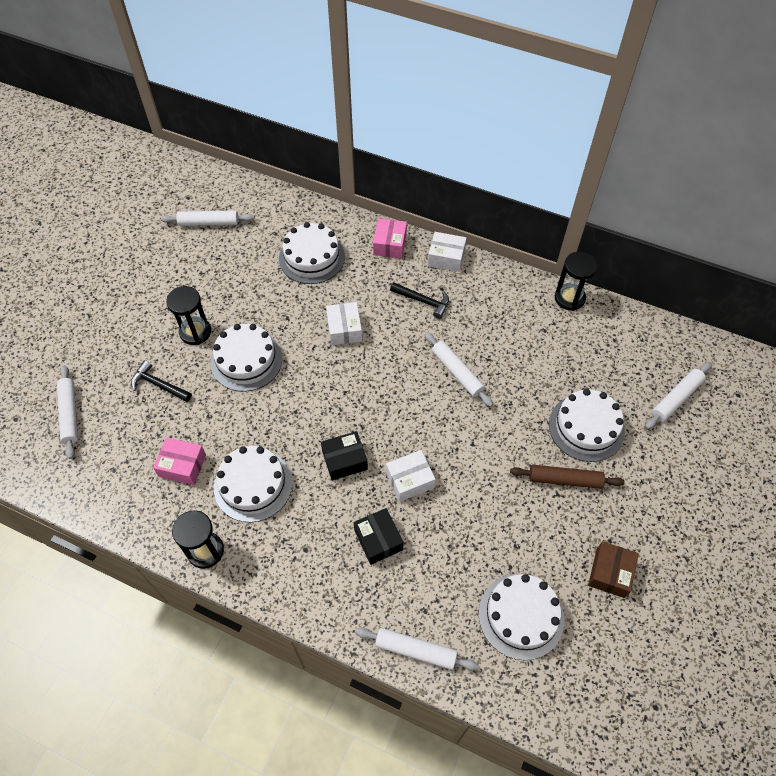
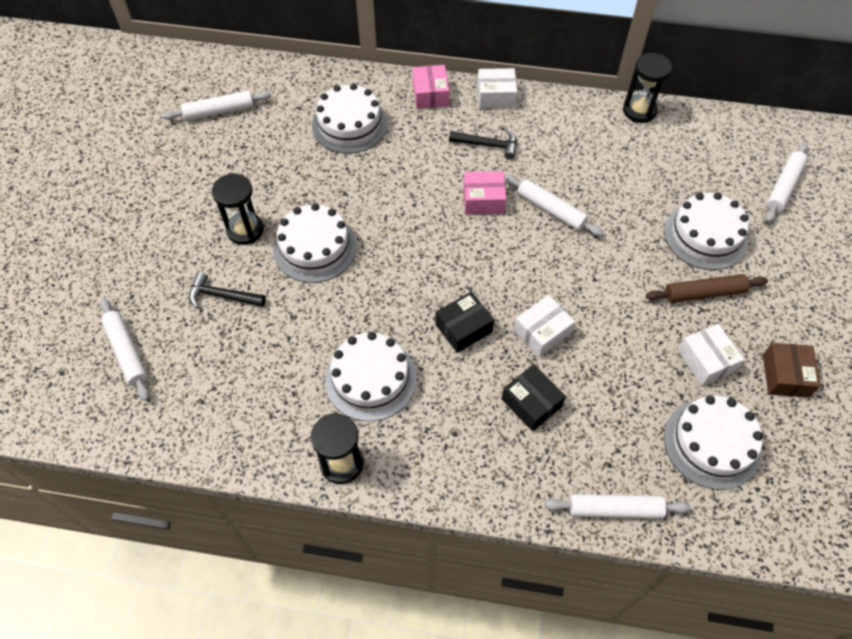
camera: 15 degrees left, 0 degrees up
(182, 465) = (281, 377): pink box -> pink box (483, 200)
(344, 329) = (413, 191): white box -> white box (706, 360)

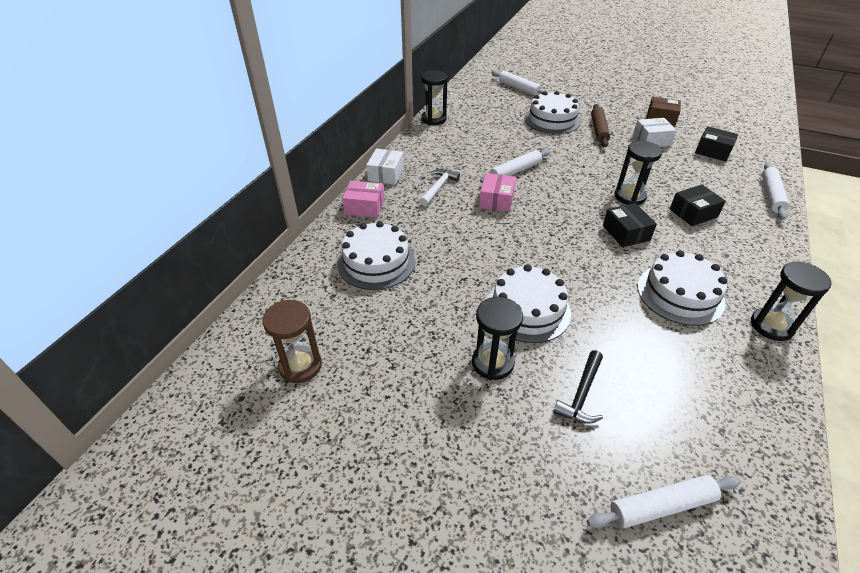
camera: 75 degrees left, 15 degrees down
(219, 111) = (300, 366): white rolling pin -> brown hourglass
(488, 145) = (438, 187): black hammer -> white hammer
(542, 332) = (629, 197): white box -> black hourglass
(712, 443) = (713, 151): white cake -> black box

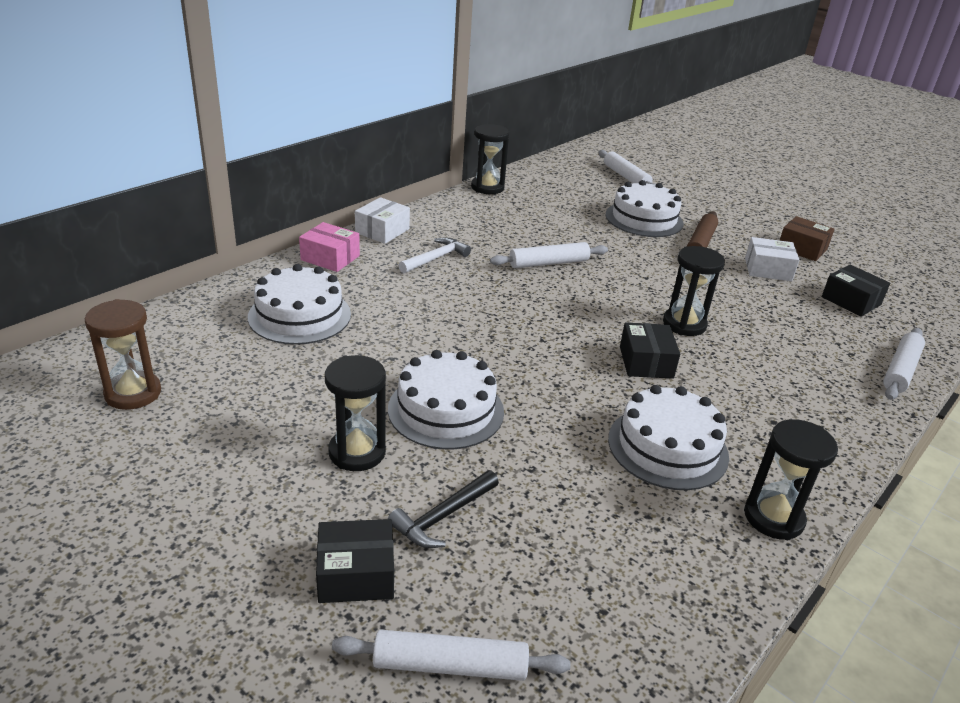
camera: 15 degrees right, 10 degrees down
(496, 200) = (499, 287): pink box -> none
(693, 213) = (762, 363): black box -> black box (356, 574)

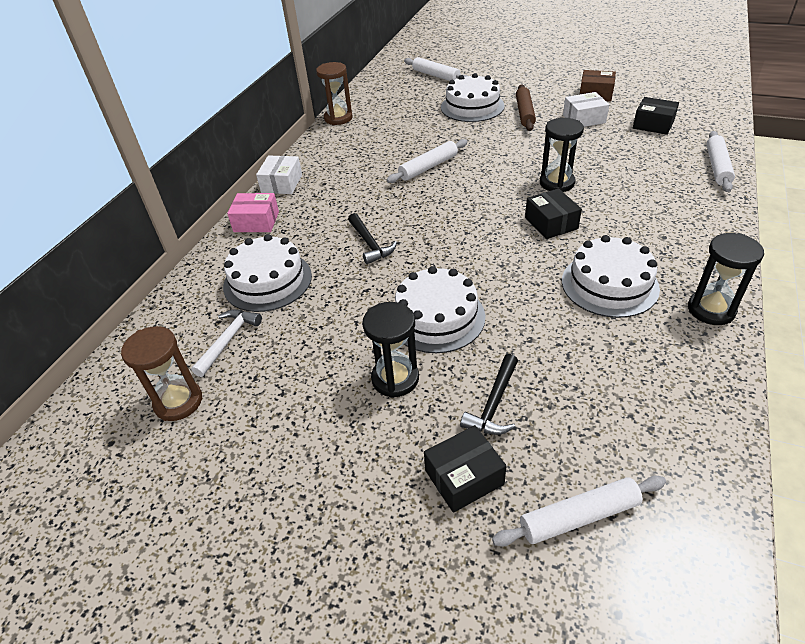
camera: 15 degrees left, 10 degrees up
(429, 316) = (370, 244): none -> black hammer
(436, 258) = (340, 193): white hammer -> white hammer (228, 340)
(487, 187) = (338, 118): black hourglass -> brown hourglass

